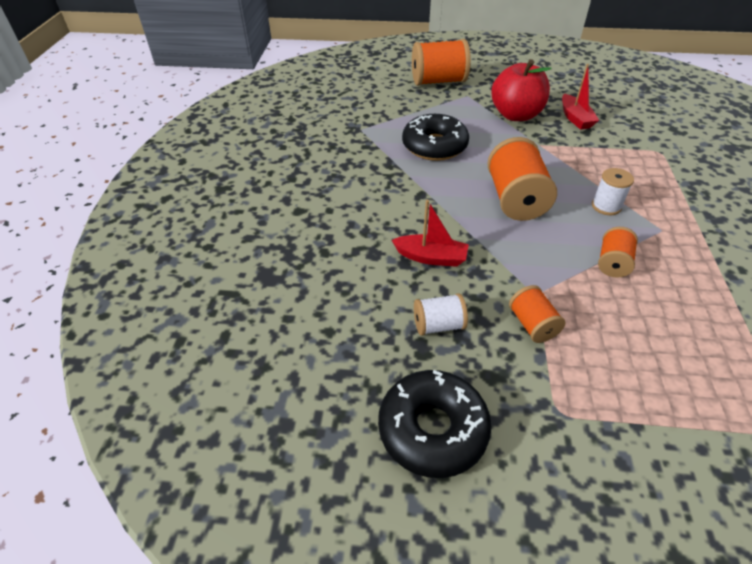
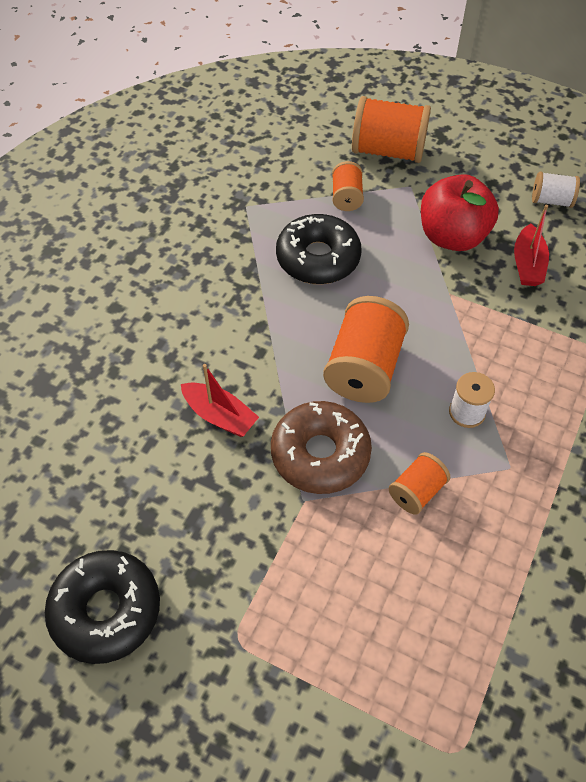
camera: 20 degrees right, 10 degrees up
(438, 325) = (178, 501): white spool -> white spool (551, 201)
(525, 260) = (320, 454): none -> brown donut
(532, 324) = (274, 535): orange spool -> orange spool (346, 197)

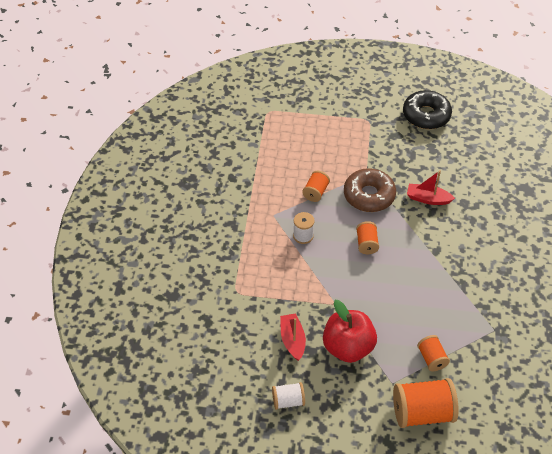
camera: 160 degrees right, 5 degrees down
(318, 258) = (426, 304): black donut -> none
(364, 368) = (366, 244): orange spool -> orange spool, size x0.54

